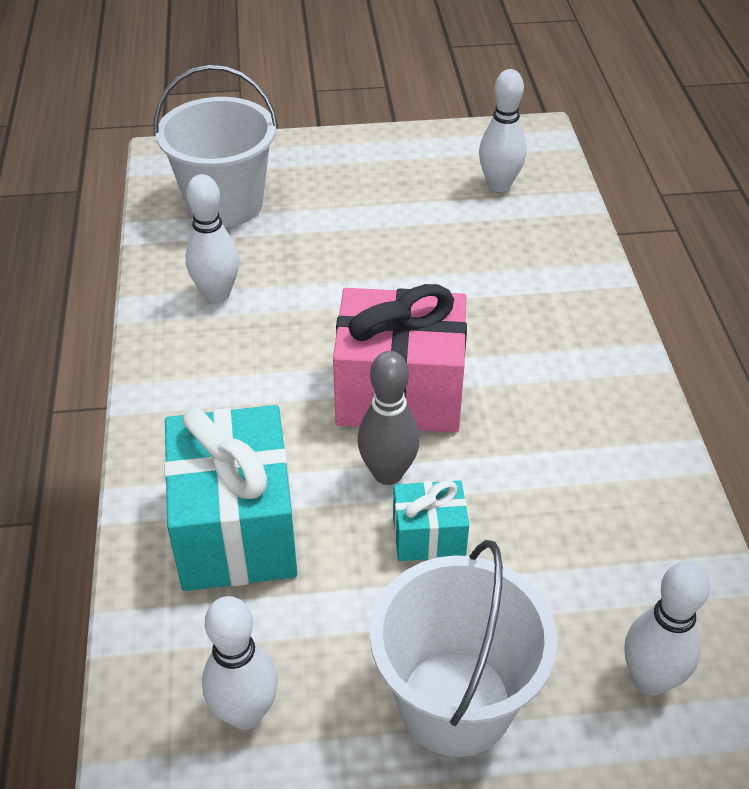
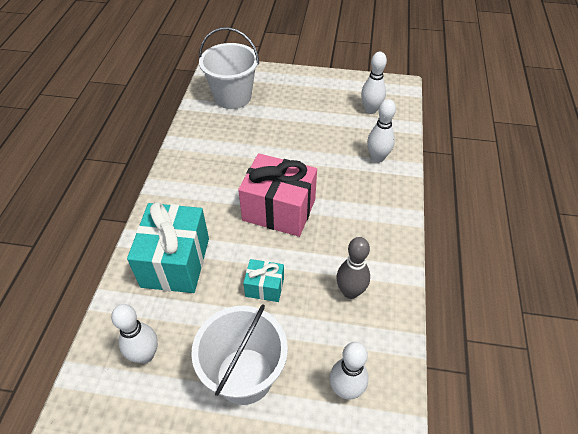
camera: 15 degrees right, 5 degrees up
(217, 294) = (211, 142): white bowling pin -> white bowling pin (377, 158)
(388, 473) = (257, 250): grey bowling pin -> grey bowling pin (350, 292)

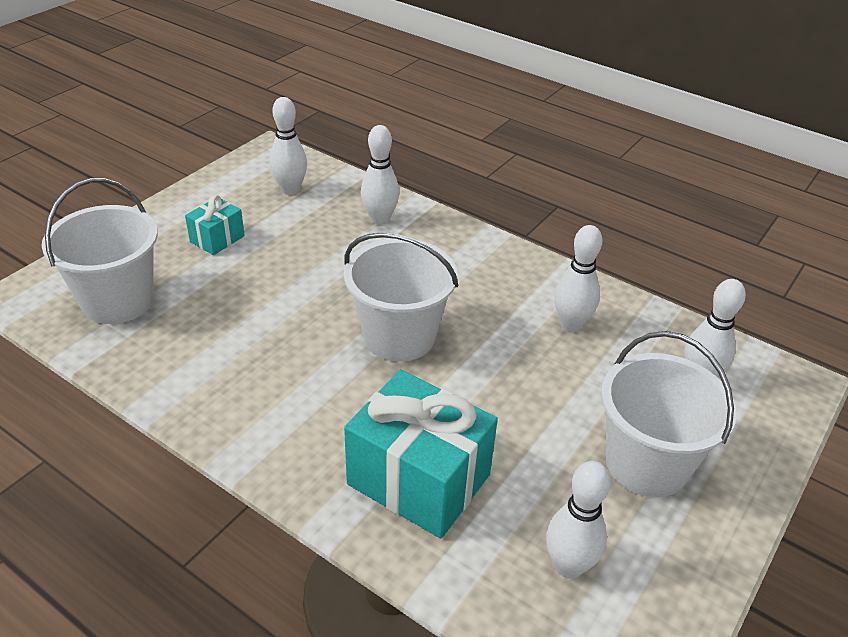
camera: 65 degrees left, 10 degrees down
(264, 287) = (521, 397): turquoise gift -> turquoise gift (217, 239)
(279, 210) = (399, 336): pink gift -> white bucket
(350, 292) = (571, 324): grey bowling pin -> white bowling pin

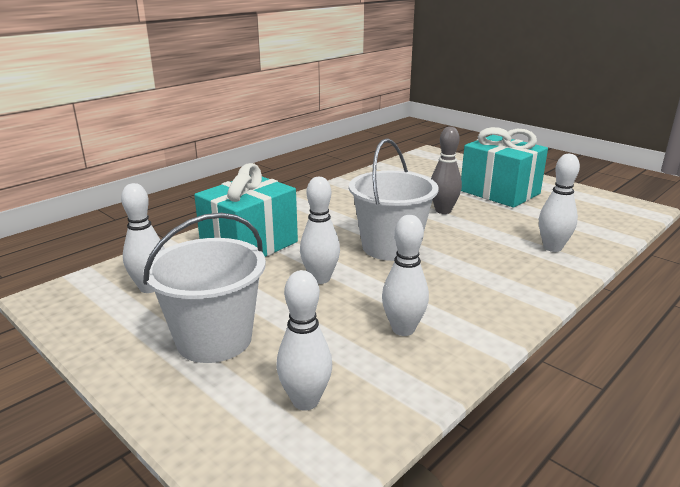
camera: 100 degrees right, 15 degrees down
(118, 301) = (427, 171): white bucket -> none
(217, 239) = (499, 192): turquoise gift -> turquoise gift, size x2.00
(282, 290) = (443, 211): none -> grey bowling pin
(290, 189) = (581, 214): white bowling pin -> white bowling pin (320, 279)

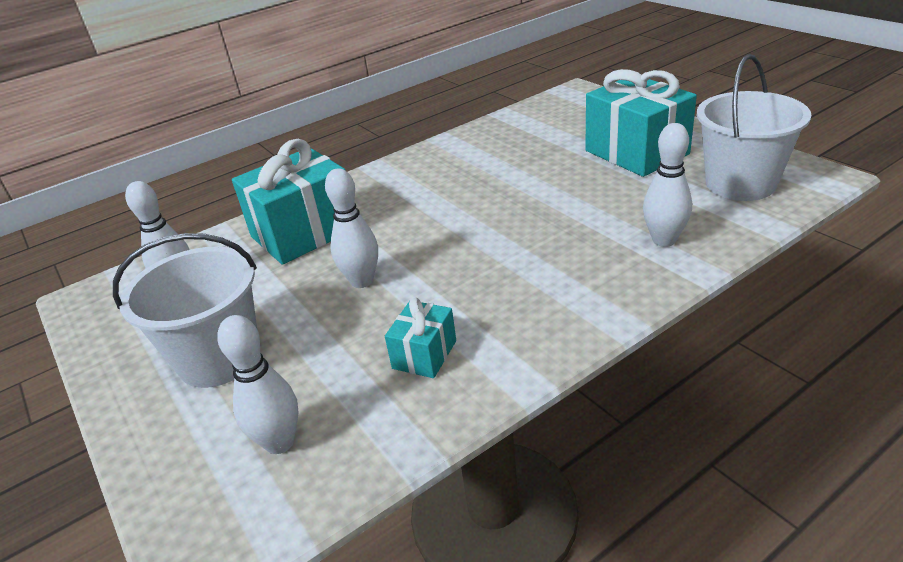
camera: 15 degrees right, 10 degrees up
(390, 247) = (461, 237): white bucket -> white bucket (740, 183)
(403, 329) = (424, 354): white bowling pin -> turquoise gift
(443, 211) = (550, 182): grey bowling pin -> none

